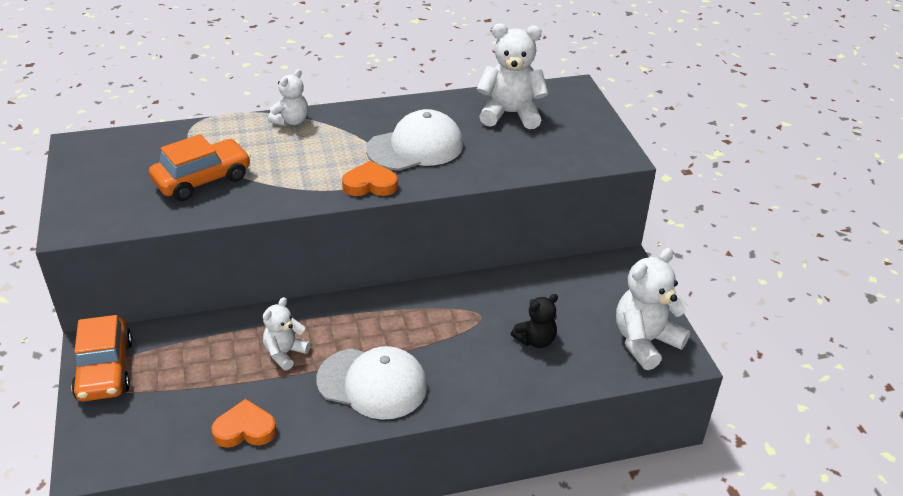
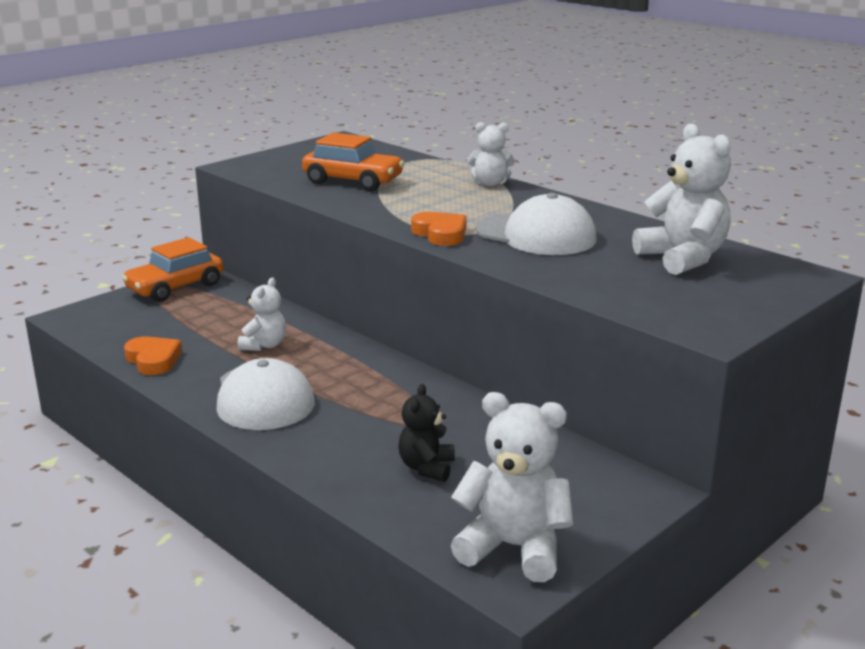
camera: 60 degrees right, 15 degrees down
(285, 353) = (264, 345): white teddy bear -> white teddy bear turned 105 degrees clockwise
(535, 340) = (427, 468): black teddy bear -> black teddy bear turned 75 degrees clockwise

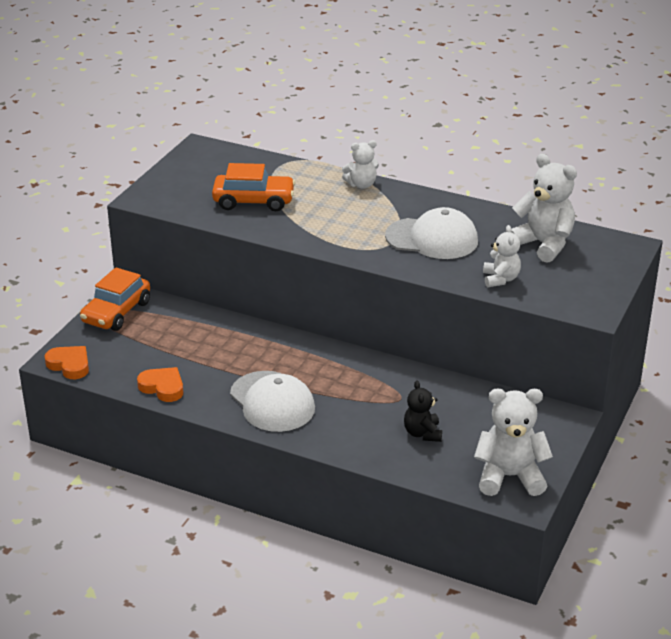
camera: 20 degrees left, 10 degrees up
(264, 345) = (235, 356): white teddy bear -> white teddy bear (500, 279)
(440, 234) = (364, 251): orange heart -> orange heart (69, 365)

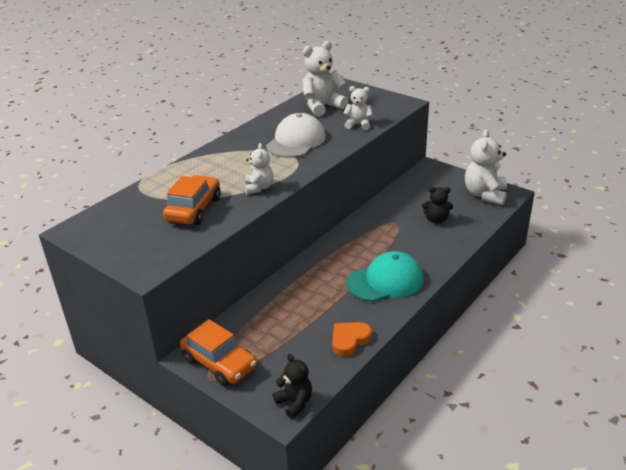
camera: 75 degrees left, 0 degrees up
(69, 365) = (294, 402): orange heart -> black teddy bear
(272, 402) = (385, 281): white cap -> turquoise cap
(361, 185) = (201, 159): white teddy bear -> white teddy bear (259, 188)

